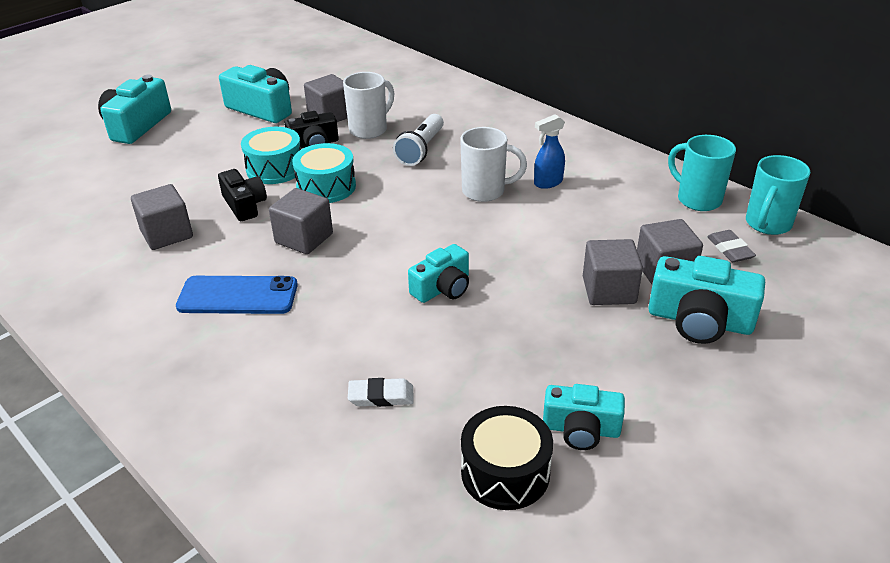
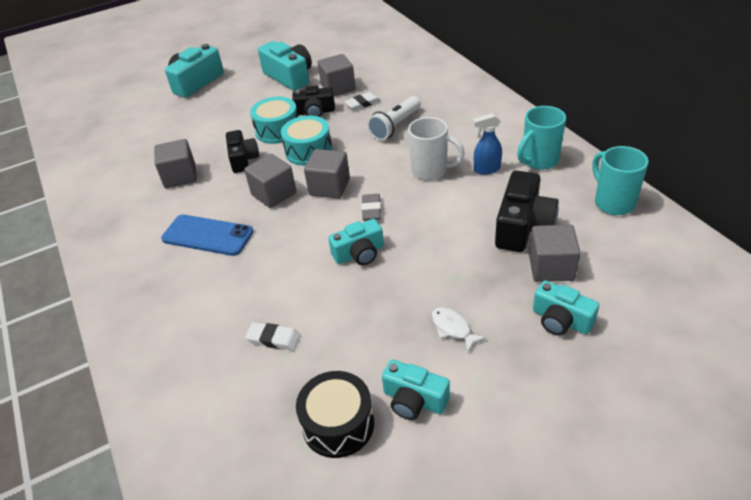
camera: 20 degrees right, 5 degrees up
(369, 129) = (362, 103): white mug -> white eraser
(588, 348) = (452, 328): none -> white fish
(609, 290) = (494, 278): grey cube -> grey cube (329, 187)
(615, 235) = (523, 227): none -> black camera
(699, 321) = (561, 320): turquoise camera -> turquoise camera, size x0.65
(730, 249) = (621, 256): grey eraser -> grey eraser (371, 209)
(767, 224) = (668, 236): turquoise mug -> turquoise mug (538, 161)

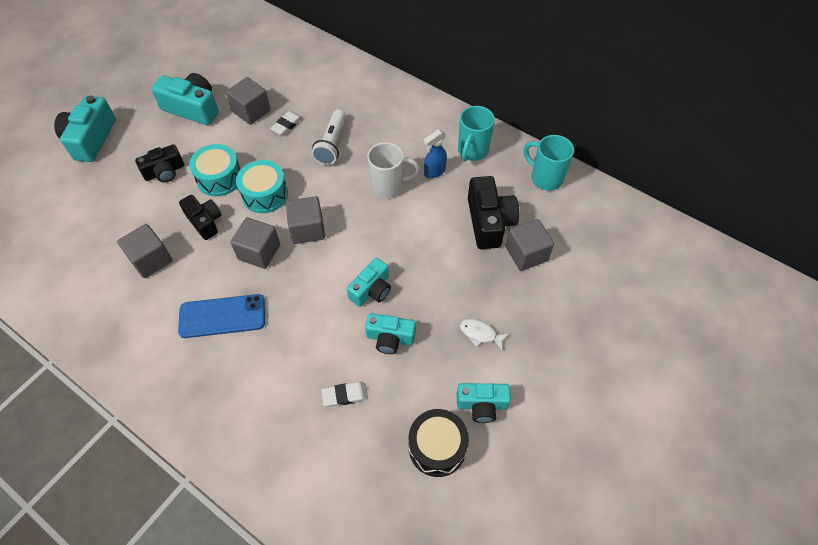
camera: 30 degrees left, 15 degrees up
(315, 112) = (245, 146): black camera -> black camera (165, 172)
(371, 209) = (358, 242): grey eraser -> none
(561, 320) = (553, 298): turquoise camera -> turquoise camera (390, 338)

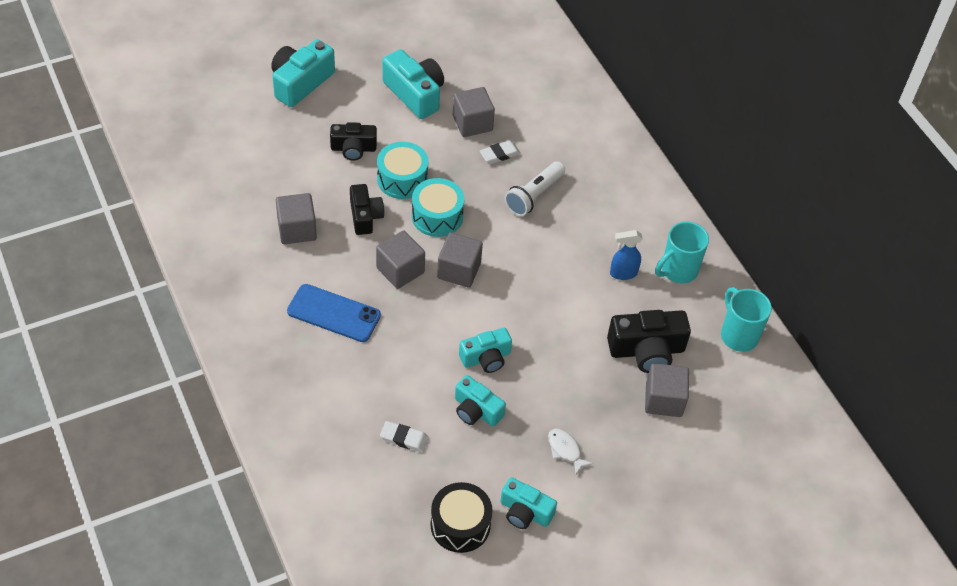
camera: 25 degrees right, 5 degrees down
(388, 186) = (566, 266): white mug -> none
(489, 222) = (646, 350): black camera -> black camera turned 60 degrees clockwise

